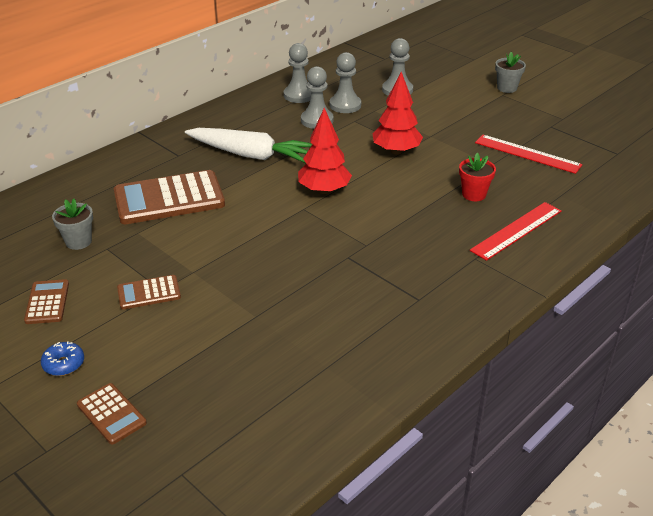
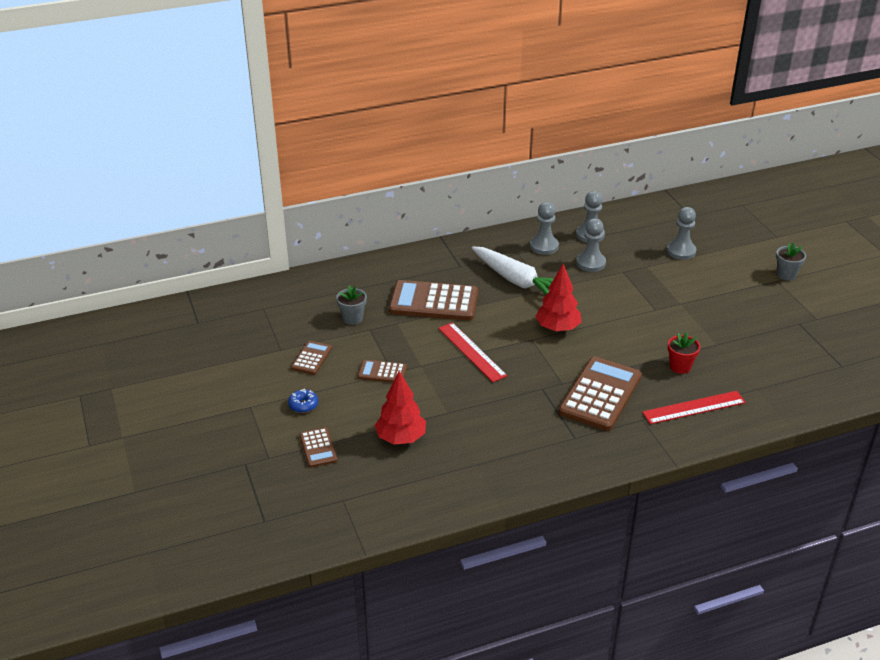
camera: 25 degrees right, 0 degrees up
(345, 105) = (624, 255): grey pawn -> grey pawn (544, 246)
(396, 151) = (640, 309): red tree -> red tree (401, 438)
(414, 245) = (600, 394): none -> brown calculator
(527, 154) = (756, 343): red ruler -> red ruler (472, 351)

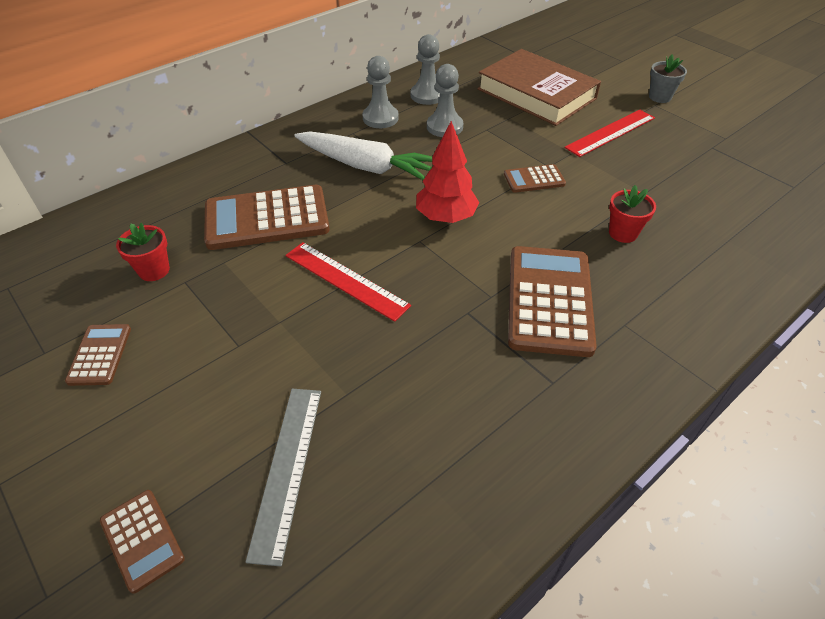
camera: 20 degrees left, 10 degrees up
(303, 405) = (99, 451): blue donut -> none
(352, 318) = (154, 270): grey flower pot -> red flower pot
(382, 372) = (222, 349): brown calculator -> brown calculator (534, 179)
(401, 438) = (287, 469): red tree -> grey ruler
(681, 251) = (536, 94): grey pawn -> brown book
(694, 407) = (676, 287): red ruler -> red ruler (610, 133)

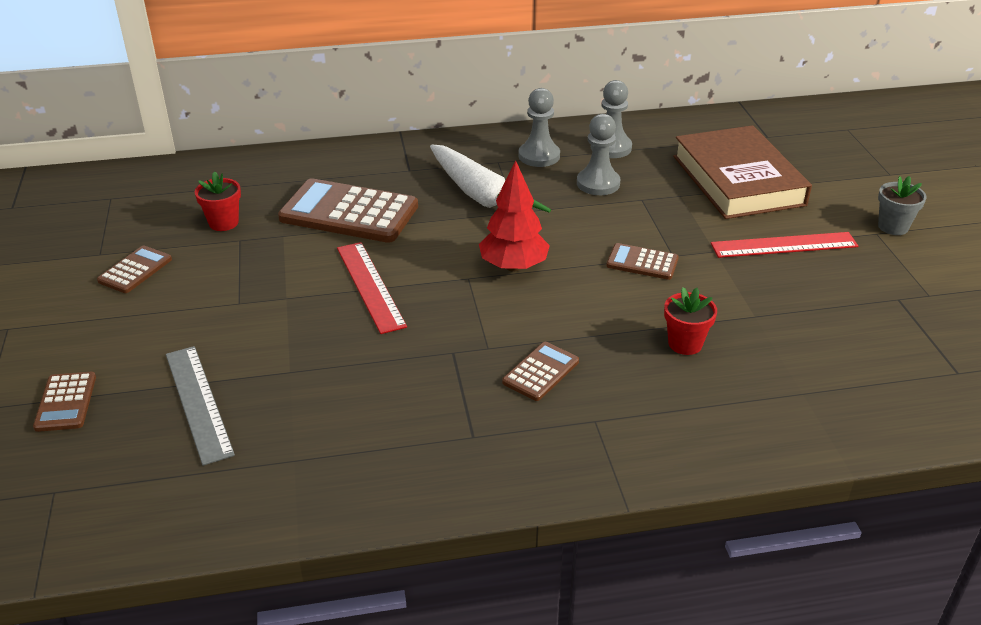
camera: 30 degrees right, 10 degrees down
(287, 469) = (198, 402): grey ruler -> grey ruler turned 60 degrees counterclockwise
(549, 300) = (540, 372): brown calculator -> brown calculator, size x0.50

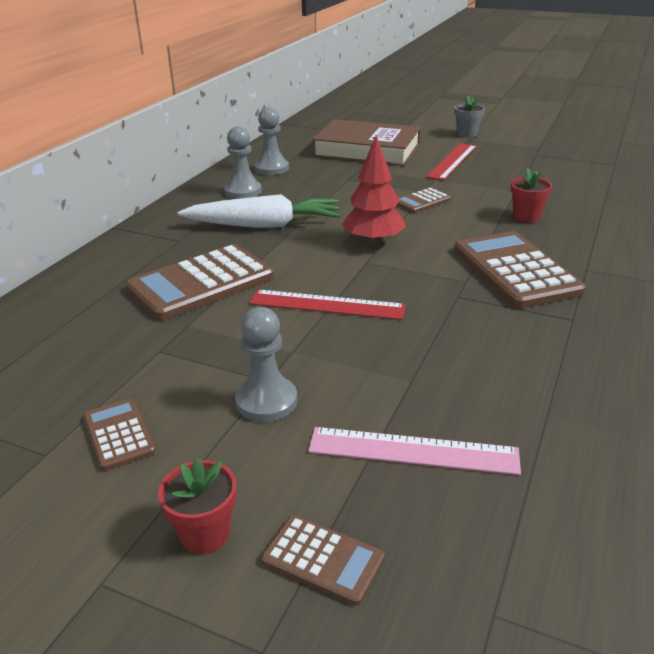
camera: 55 degrees left, 5 degrees down
(198, 402) = (413, 450): grey ruler -> pink ruler
(223, 223) = (115, 352): red flower pot -> red flower pot (205, 534)
(540, 372) = (515, 270): brown calculator -> brown calculator, size x2.00
(598, 183) = (309, 185): grey pawn -> grey pawn (266, 401)

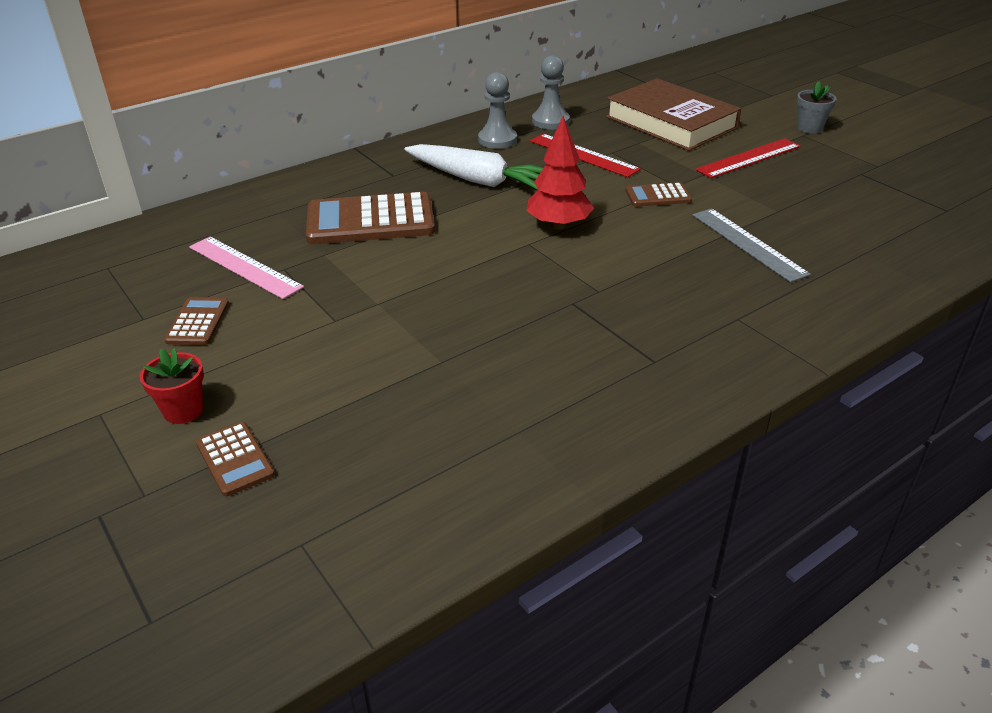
camera: 30 degrees right, 5 degrees up
(266, 401) = (316, 336): grey pawn -> none
(327, 305) = (448, 272): red ruler -> red ruler (583, 155)
(413, 450) = (378, 414): pink ruler -> pink ruler (245, 267)
(515, 270) = (660, 296): brown calculator -> none
(526, 217) = (748, 244): red flower pot -> grey ruler

